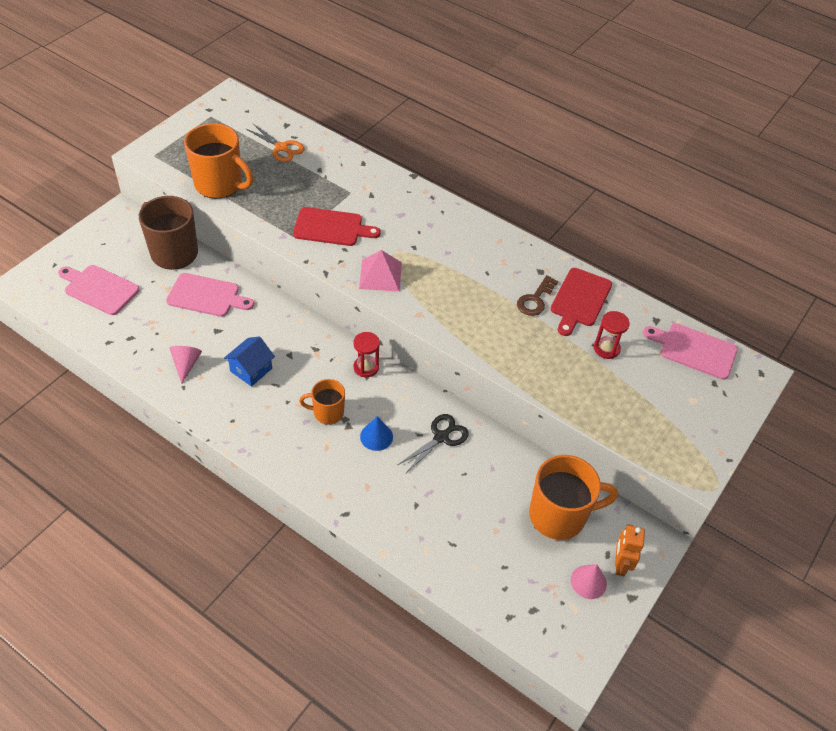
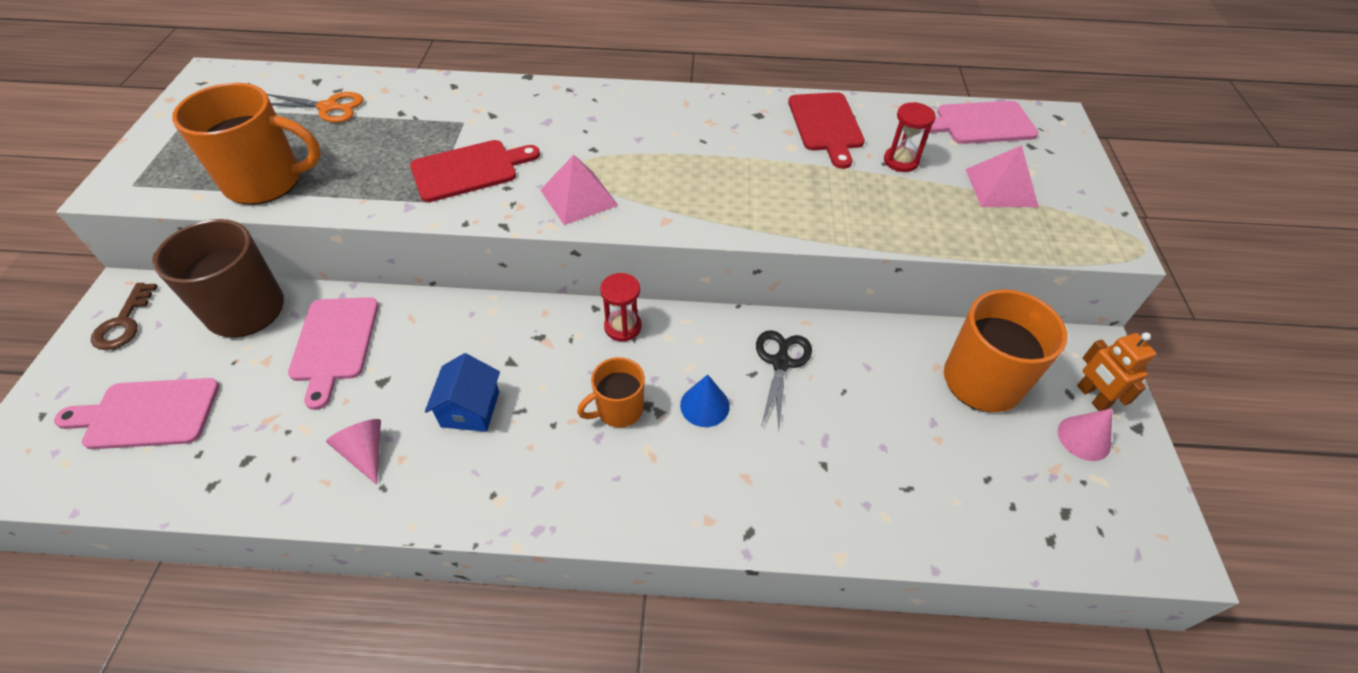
camera: 30 degrees left, 0 degrees up
(206, 296) = (334, 343): pink cutting board -> pink cutting board turned 105 degrees clockwise
(535, 300) = (781, 145): brown key -> brown key (124, 323)
(658, 399) = (1001, 187): none -> pink pyramid

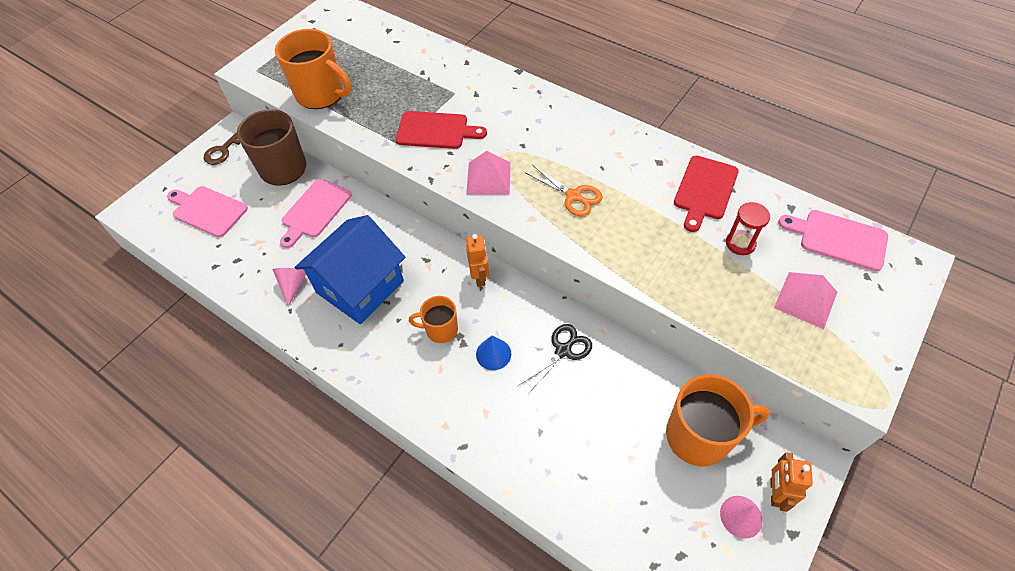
camera: 35 degrees right, 5 degrees up
(329, 107) = (384, 53): orange scissors -> orange scissors (574, 196)
(470, 409) = (360, 287): blue house -> blue house, size x2.01
(623, 327) = (479, 277): red hourglass -> orange robot

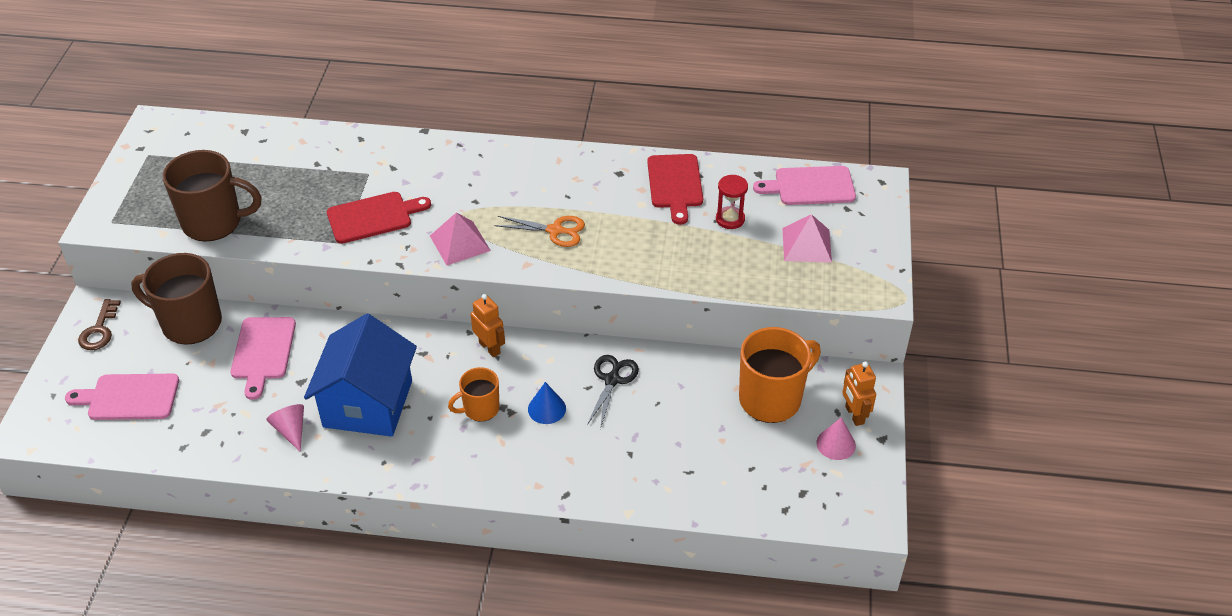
camera: 30 degrees left, 10 degrees down
(321, 94) = (214, 222): orange mug -> brown mug

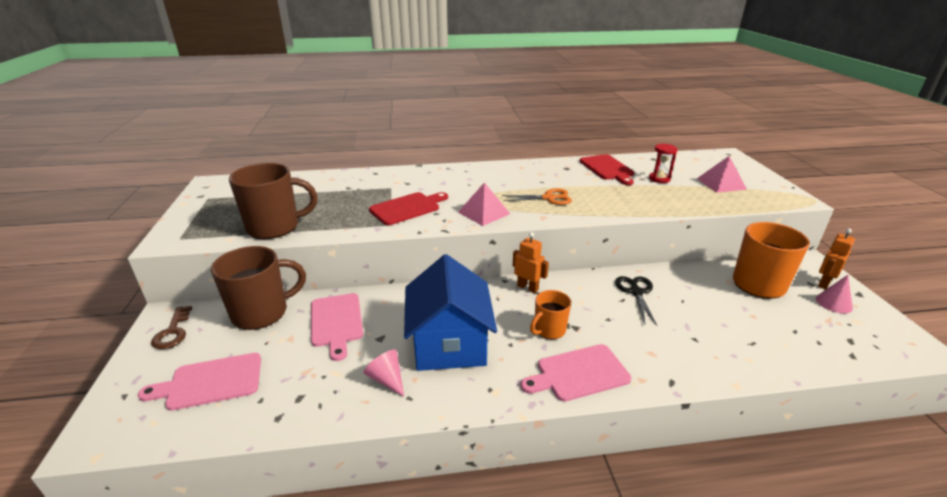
camera: 15 degrees left, 15 degrees down
(190, 323) = (262, 312): brown mug -> brown mug turned 150 degrees clockwise
(547, 409) = (602, 320): blue cone -> none
(810, 186) = (690, 160): pink cutting board -> pink cutting board (579, 373)
(854, 415) = (824, 283): orange robot -> orange robot turned 75 degrees clockwise

